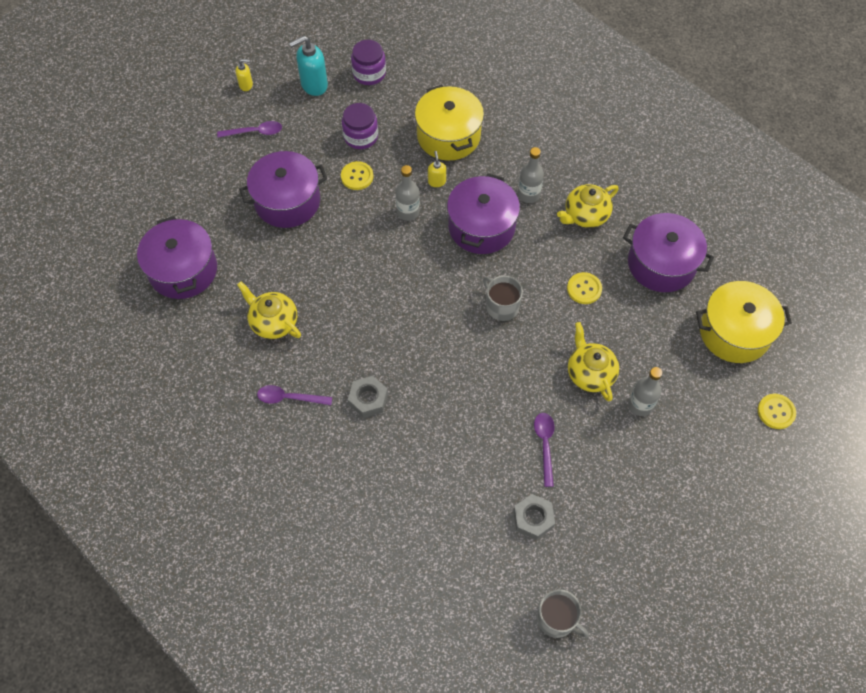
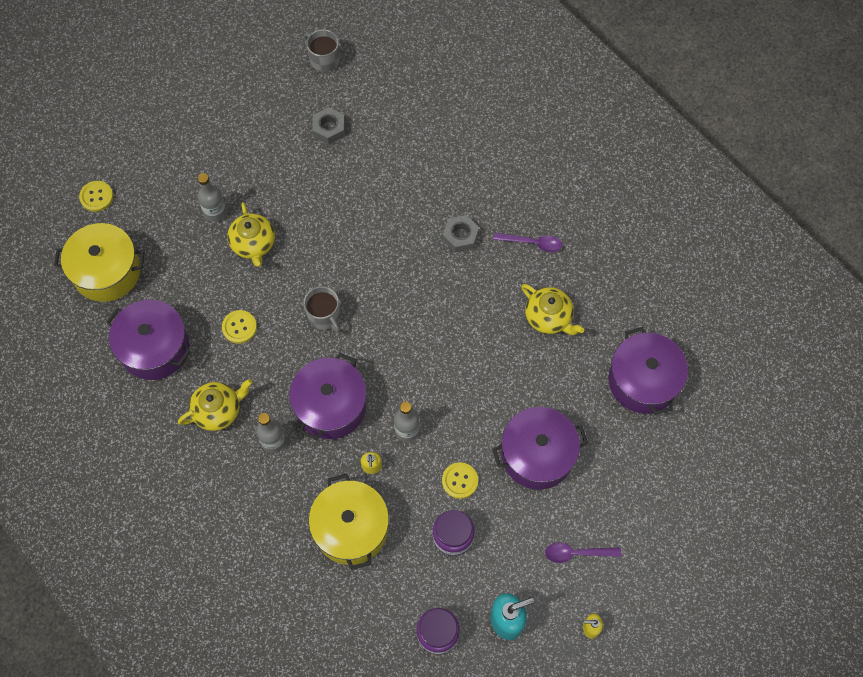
camera: 175 degrees left, 5 degrees up
(545, 445) = (308, 185): purple spoon -> none

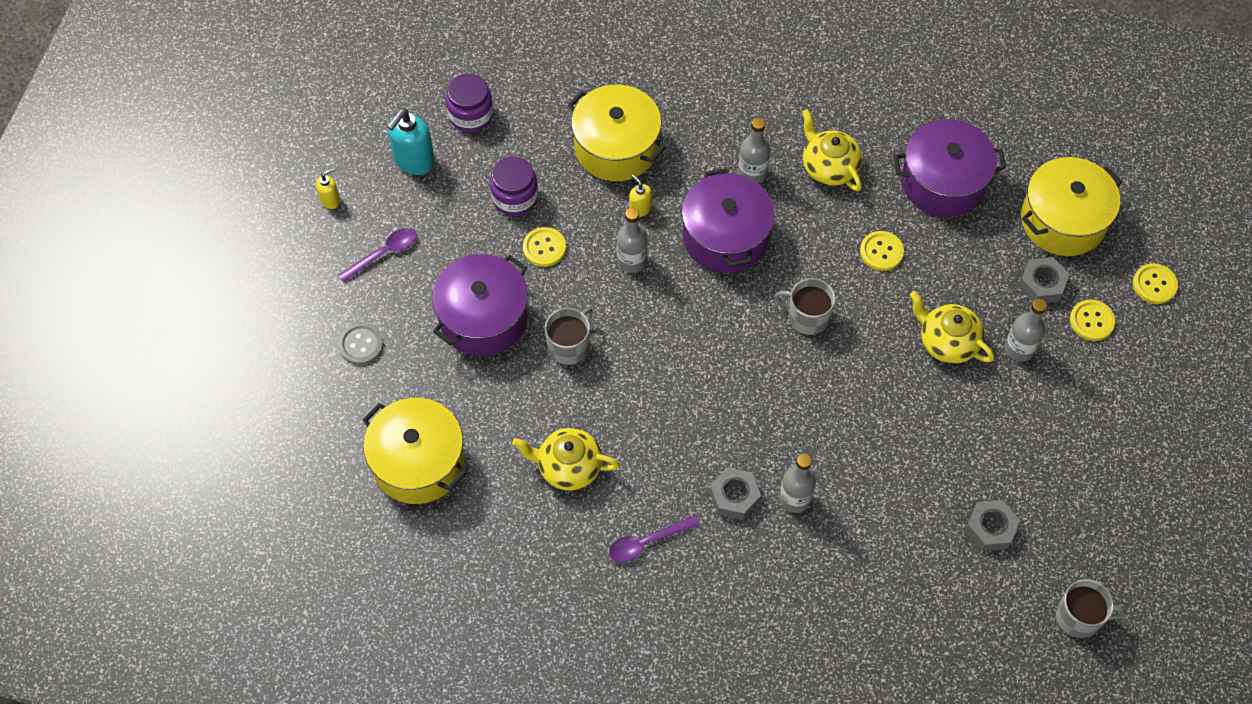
camera: 145 degrees right, 5 degrees down
(156, 200) = (1091, 321): none -> yellow button
(162, 241) = (1042, 284): none -> grey nut
(218, 410) = (829, 167): yellow teapot -> yellow teapot turned 120 degrees clockwise
(425, 213) = (795, 498): none -> grey bottle
(492, 397) = (569, 345): none -> grey mug
(634, 490) = (361, 345): none -> grey button
(643, 381) = (418, 462): purple pot -> yellow pot

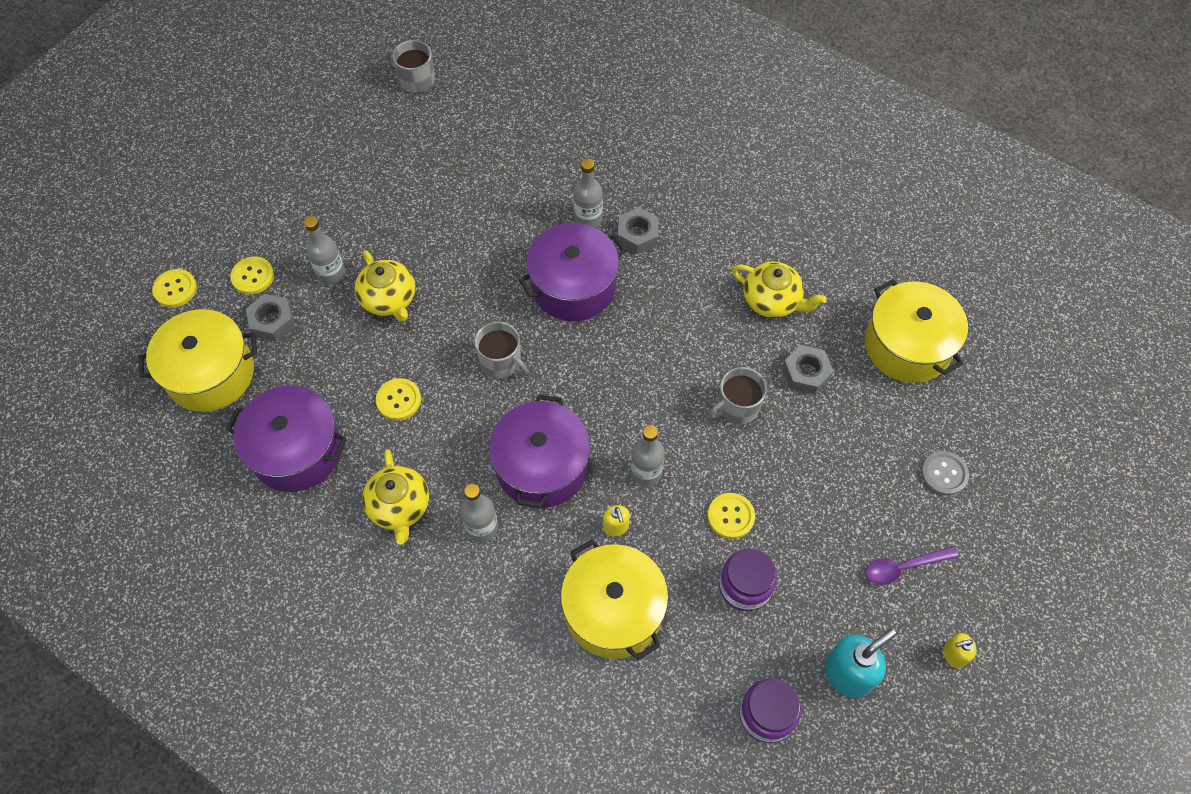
camera: 160 degrees left, 0 degrees up
(483, 318) = (814, 461): purple pot -> purple pot (573, 286)
(647, 542) = (724, 223): purple spoon -> none
(990, 528) = (444, 152): grey nut -> grey nut (806, 373)

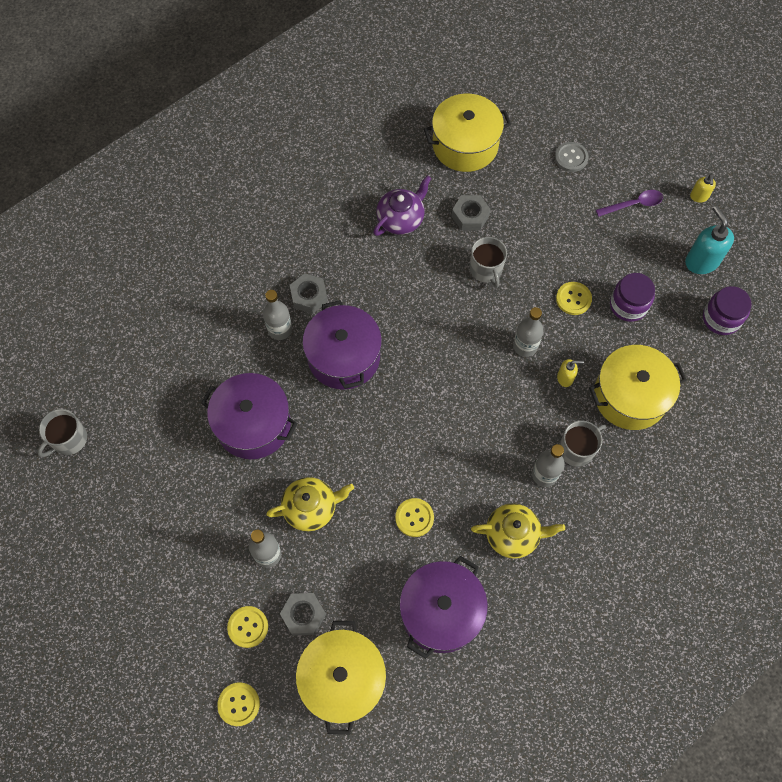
camera: 75 degrees left, 5 degrees up
(501, 362) = (400, 428): grey mug -> grey mug (577, 449)
(541, 466) = (502, 419): purple pot -> purple pot (253, 424)
(772, 300) = (401, 219): yellow teapot -> purple teapot
(903, 567) = (633, 204): purple spoon -> purple spoon turned 105 degrees counterclockwise

